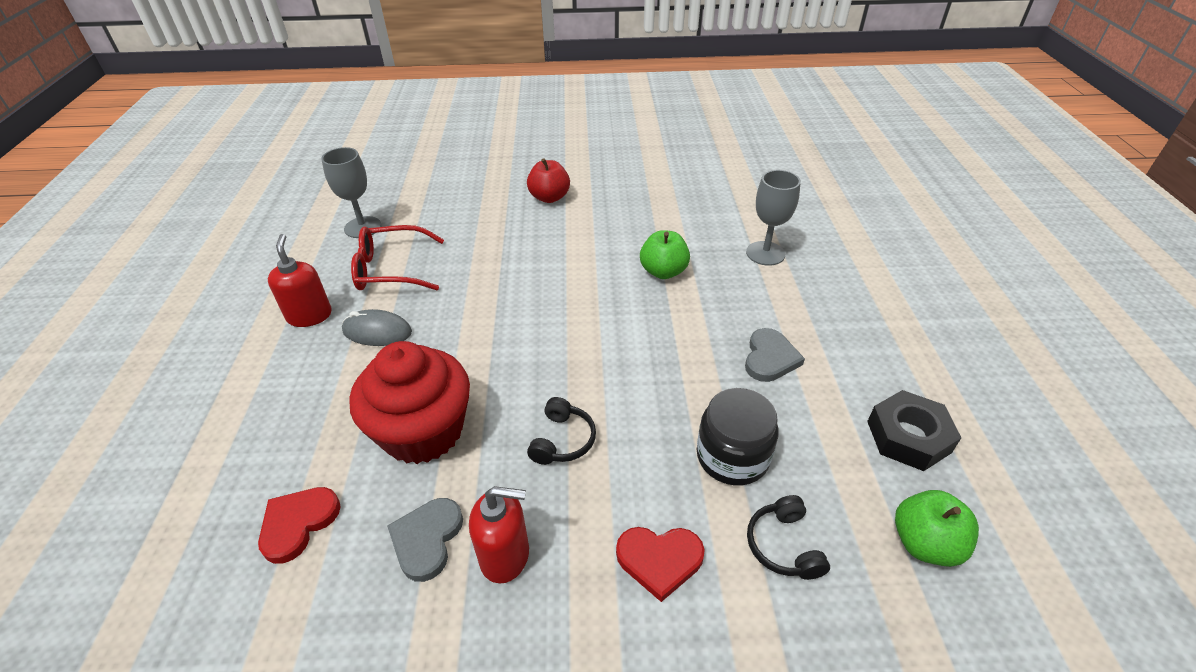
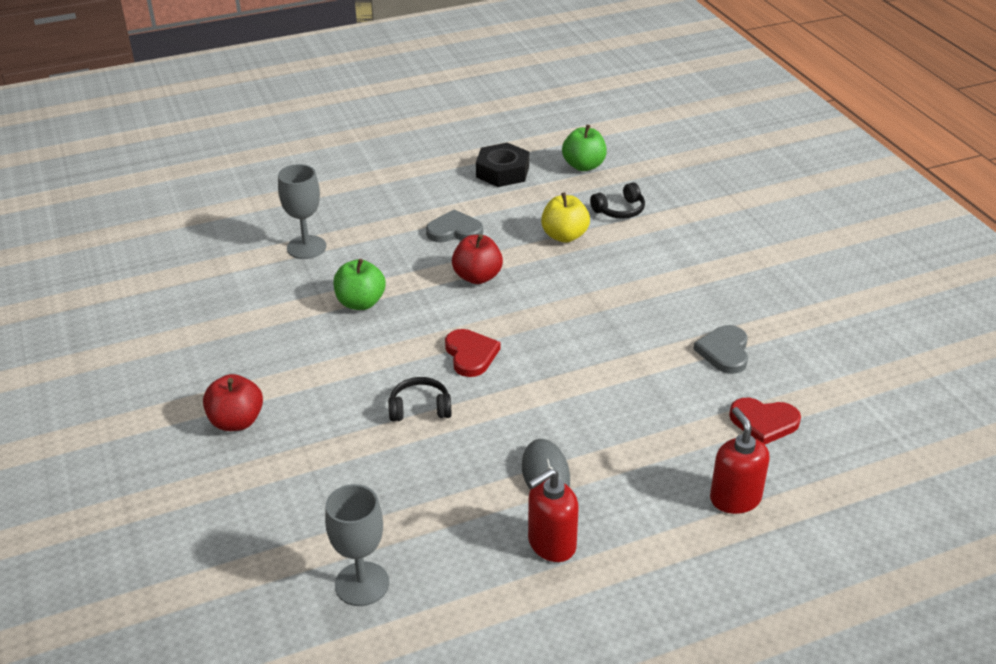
camera: 110 degrees left, 5 degrees down
(391, 269) = (439, 510): red glasses -> none
(423, 431) = (641, 390): red cupcake -> none
(427, 539) = (724, 352): grey heart -> grey heart turned 105 degrees clockwise
(505, 555) = (708, 313): red soap dispenser -> red soap dispenser (735, 498)
(562, 440) = (600, 313): black headphones -> black headphones (420, 408)
(659, 560) = (663, 252): red heart -> red heart (470, 355)
(673, 356) = (477, 277): none -> red apple
(732, 456) = (564, 236): black jar -> yellow apple

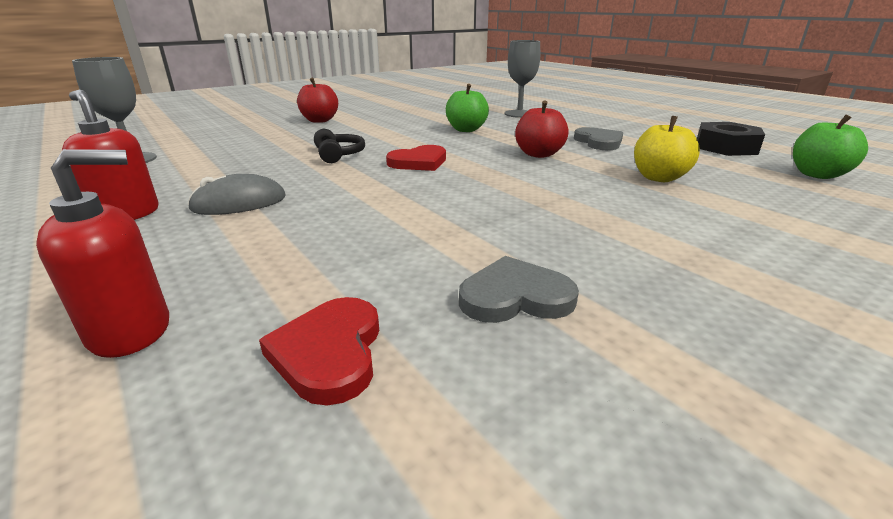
camera: 75 degrees right, 10 degrees down
(619, 210) = (764, 198): black headphones -> none

